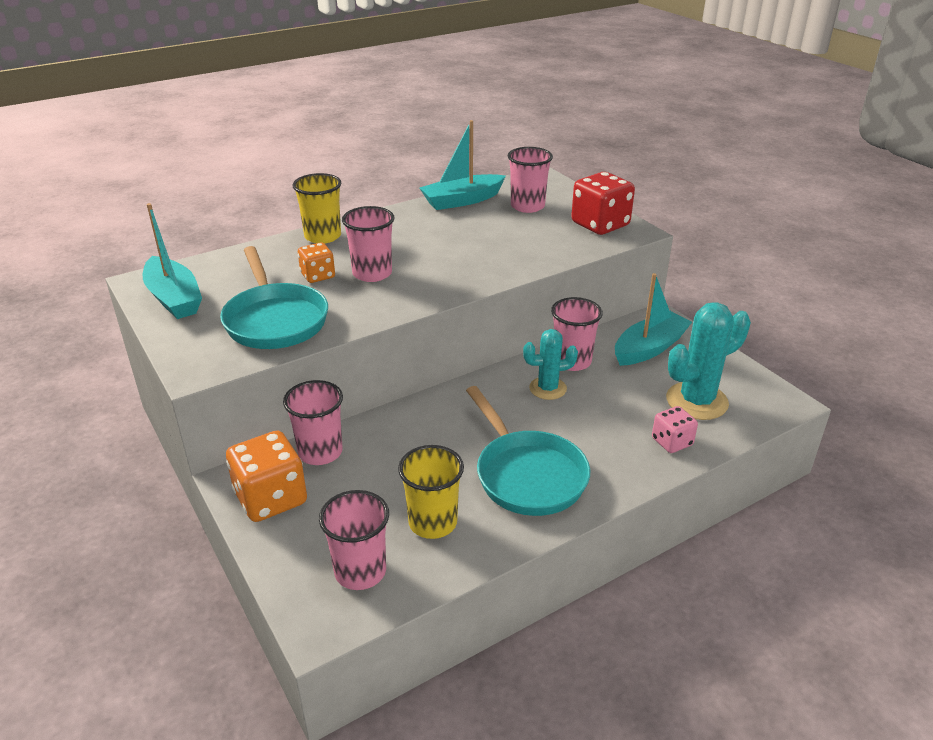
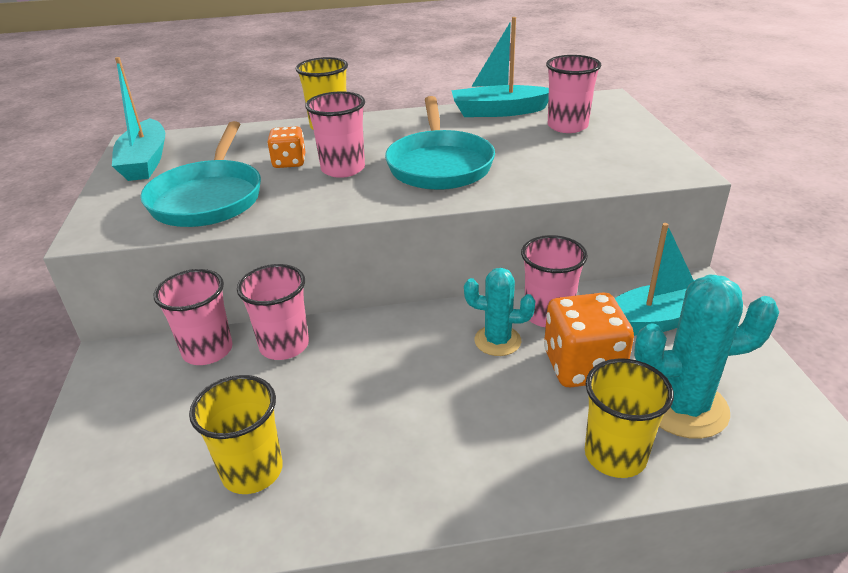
camera: 25 degrees right, 0 degrees up
(271, 498) = (123, 388): orange dice -> orange dice (582, 366)
(360, 571) = (133, 506): pink cup -> pink cup (284, 345)
(527, 475) = (400, 444): turquoise pan -> turquoise pan (439, 165)
(600, 224) = (641, 157): red dice -> none
(672, 442) = (615, 455): pink dice -> yellow cup

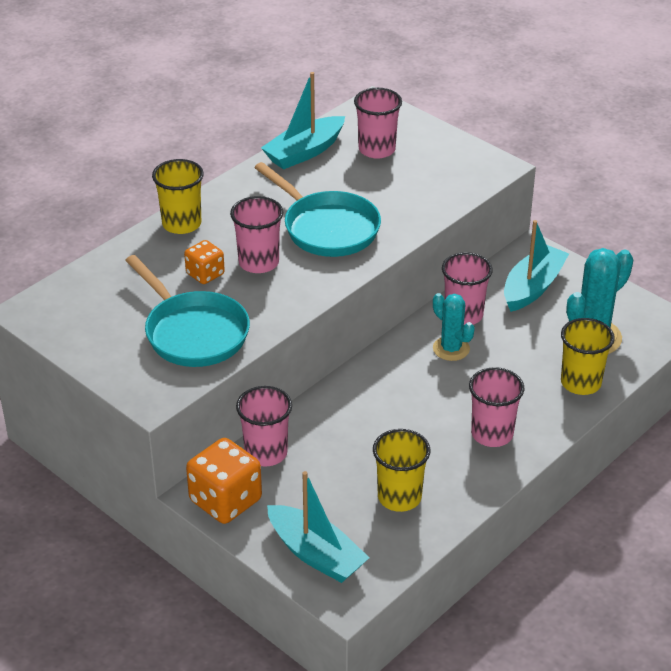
camera: 40 degrees left, 5 degrees up
(145, 161) = (75, 325): turquoise boat -> turquoise boat (315, 554)
(284, 345) = (315, 422): pink cup -> pink cup (492, 434)
(497, 341) = (451, 349): turquoise cactus -> turquoise cactus turned 75 degrees clockwise
(582, 366) = (517, 340): orange dice -> orange dice (225, 500)

